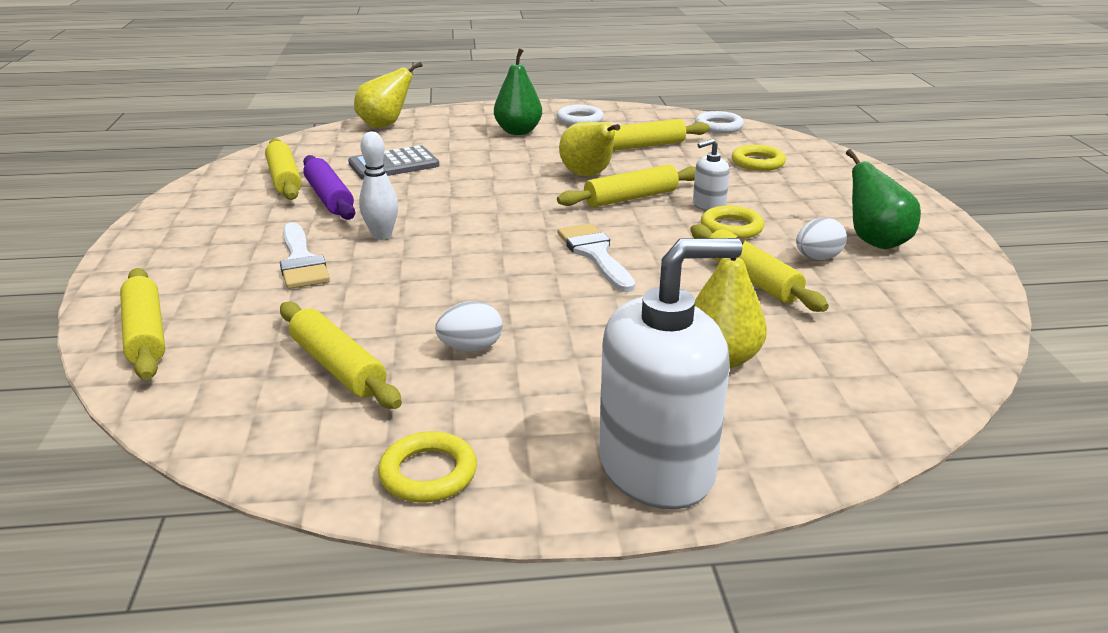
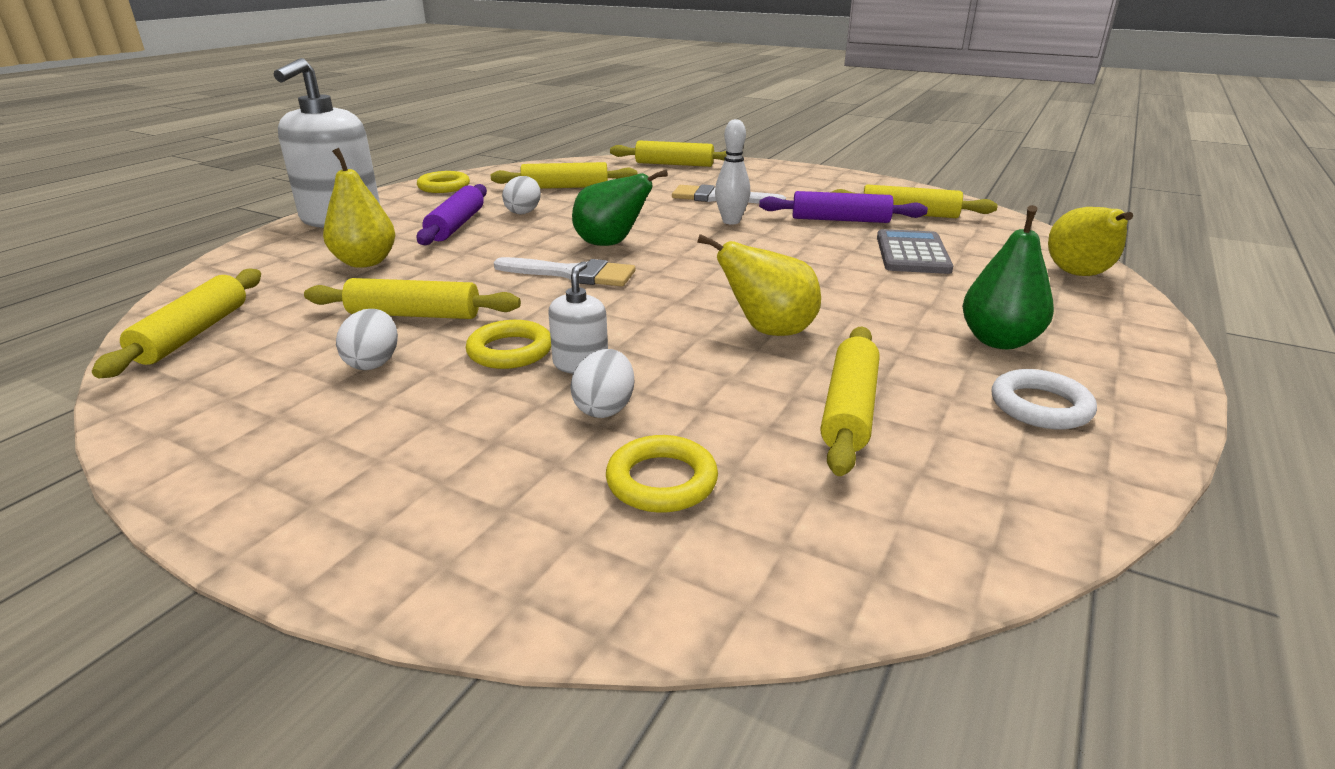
camera: 125 degrees right, 0 degrees up
(565, 367) = (456, 225): none -> purple rolling pin
(631, 198) = (667, 330): yellow rolling pin -> yellow rolling pin (193, 334)
(718, 127) = (901, 546): white ring -> none
(734, 187) = (605, 408): none -> white egg
(875, 242) = (321, 419): green pear -> green pear (611, 244)

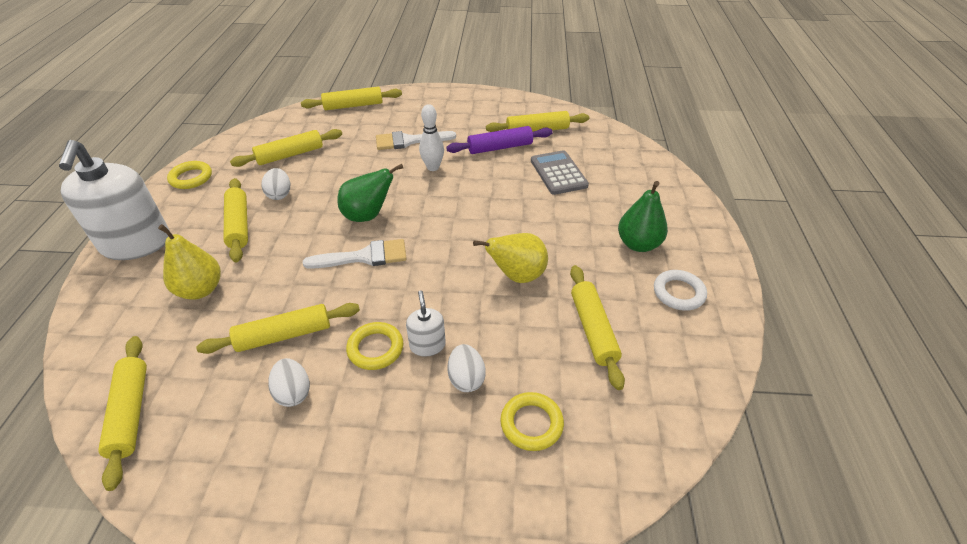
camera: 25 degrees left, 15 degrees up
(456, 225) = (238, 225): purple rolling pin -> yellow rolling pin
(1079, 275) = (653, 170): yellow pear -> none

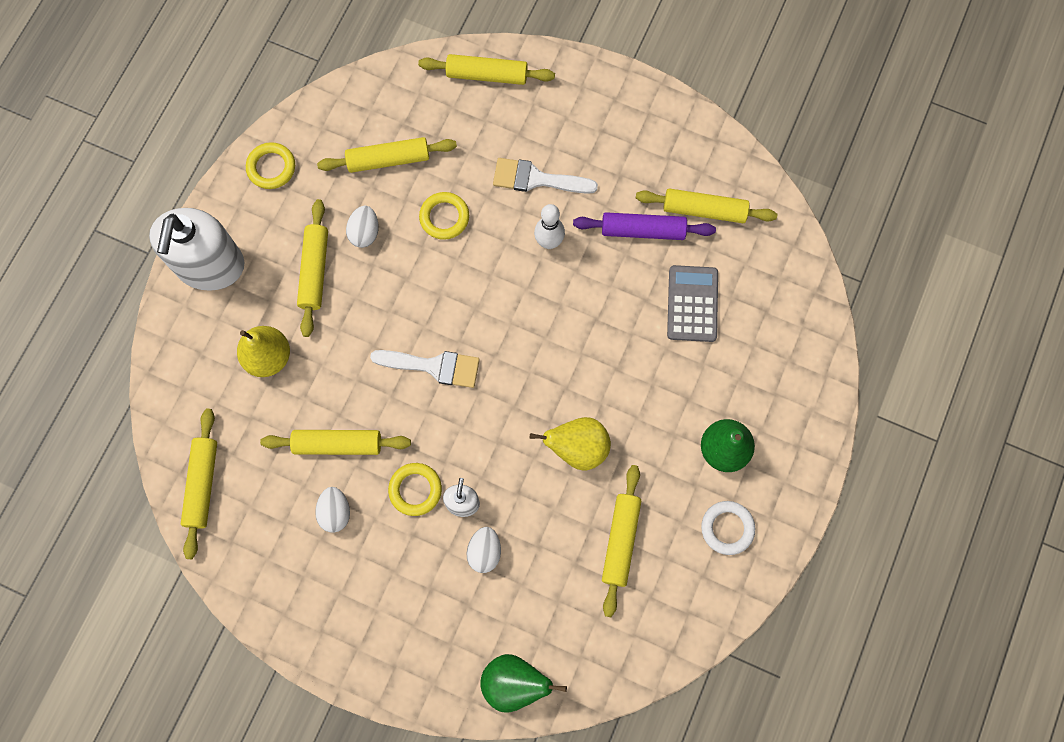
camera: 20 degrees right, 30 degrees up
(368, 215) = (453, 303): green pear -> green pear (514, 683)
(531, 424) = (522, 616): yellow ring -> yellow ring (444, 217)

